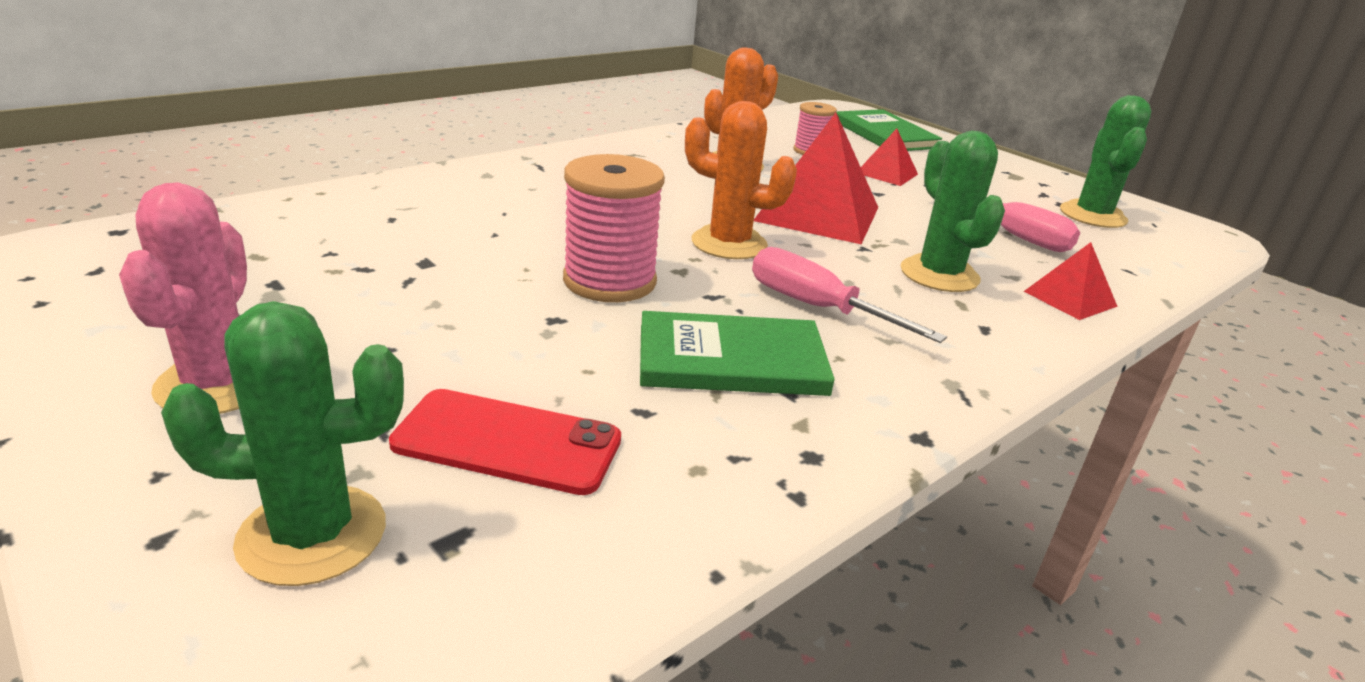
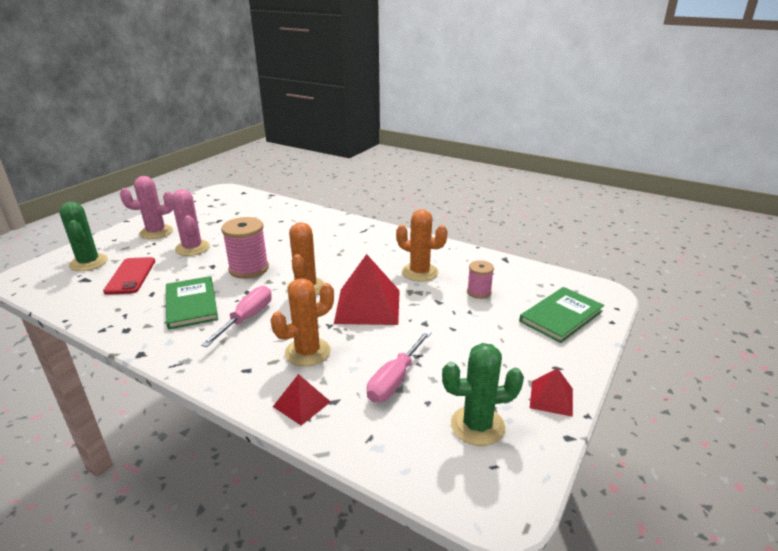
camera: 75 degrees right, 0 degrees up
(419, 334) = (192, 248): none -> pink cactus
(886, 173) = (467, 323): red pyramid -> red pyramid (551, 398)
(939, 275) = (307, 352): green cactus -> orange cactus

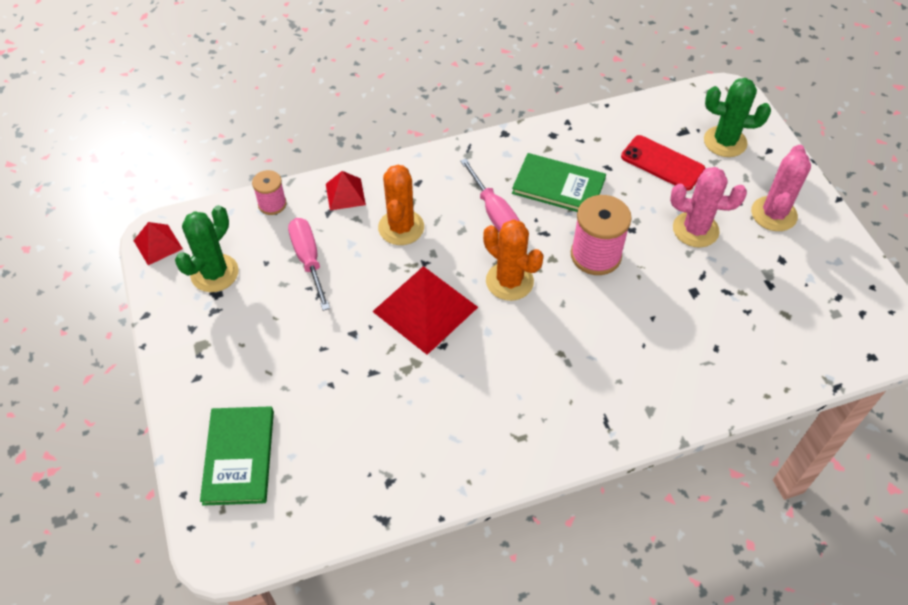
camera: 130 degrees right, 25 degrees up
(420, 272) = (443, 401): orange cactus -> none
(479, 292) = (350, 423): pink spool -> pink spool (272, 204)
(551, 398) = (180, 340): red pyramid -> red pyramid (158, 244)

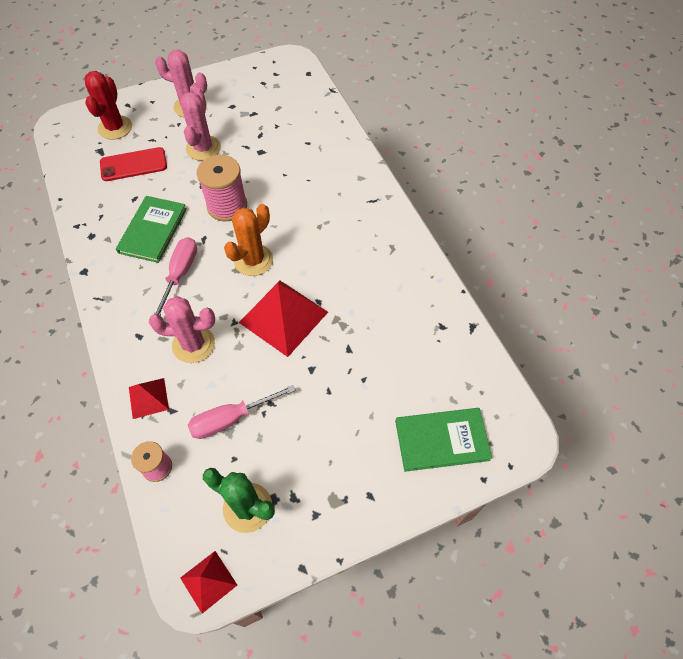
camera: 95 degrees left, 5 degrees up
(401, 227) = (193, 344): orange cactus -> pink cactus
(494, 213) = (180, 274): pink screwdriver -> pink screwdriver turned 45 degrees counterclockwise
(662, 163) = (133, 164): red phone -> red phone turned 45 degrees clockwise
(725, 142) = (115, 128): green cactus -> red cactus

